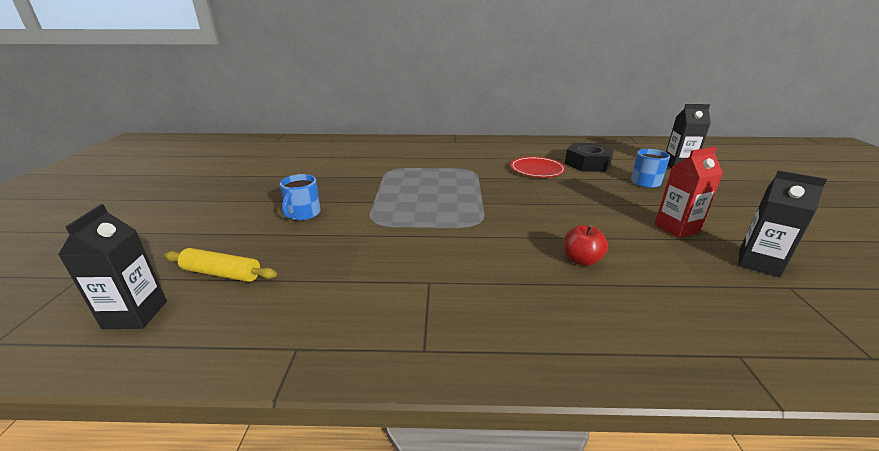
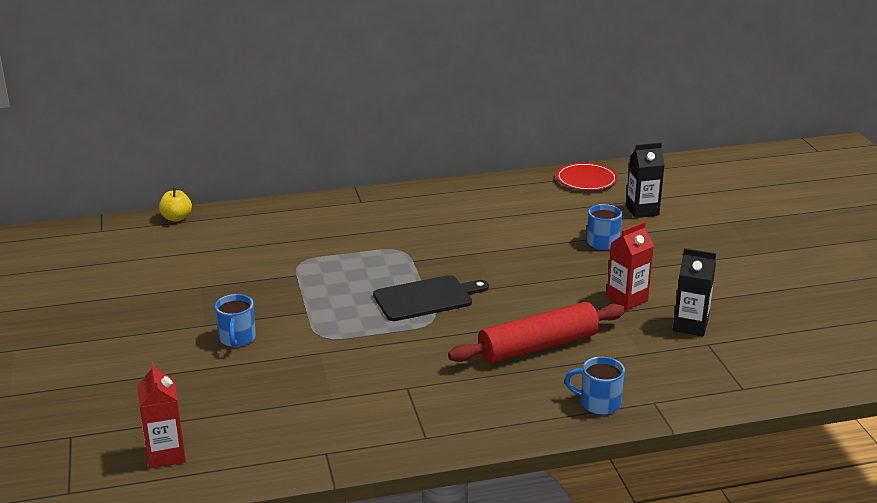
camera: 15 degrees left, 0 degrees up
(135, 315) = (166, 454): black carton -> red carton
(222, 273) = (208, 411): yellow rolling pin -> none
(327, 139) = (176, 218): none -> yellow apple
(480, 204) = (426, 298): none -> black cutting board
(537, 169) = (479, 238): red plate -> red plate (586, 180)
(581, 260) = (538, 346): red apple -> red rolling pin
(587, 164) = (537, 221): black nut -> none
(659, 343) = (598, 403): none -> blue mug

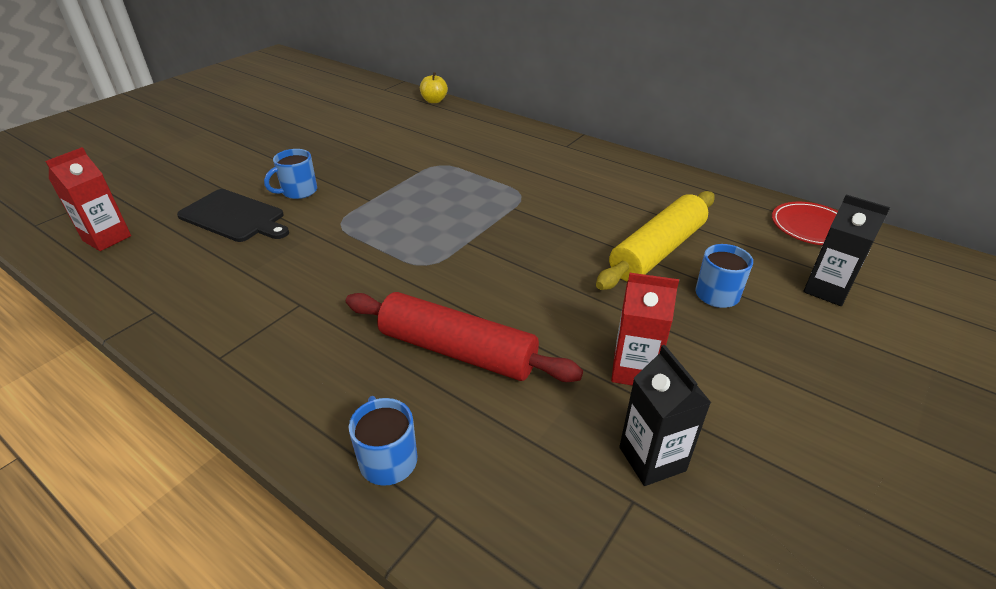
camera: 50 degrees right, 10 degrees up
(426, 298) = (462, 243): black cutting board -> black cutting board (234, 217)
(538, 237) = (657, 251): none -> yellow rolling pin

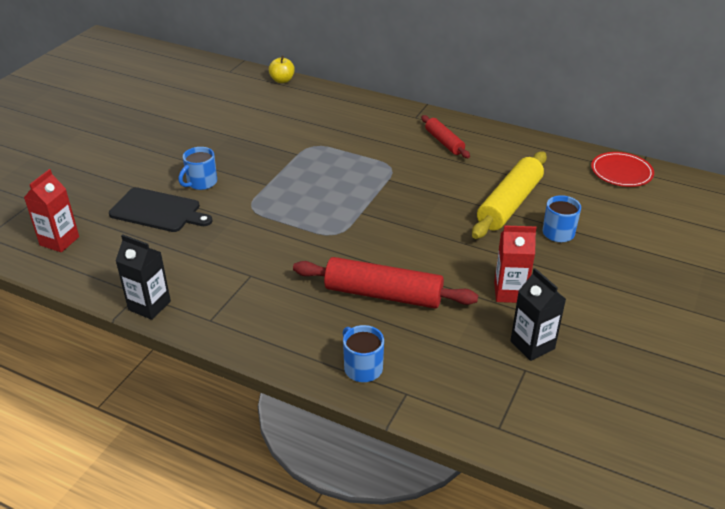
camera: 10 degrees left, 0 degrees up
(592, 174) = (444, 142): none -> red rolling pin
(826, 290) = (634, 221): black carton -> black carton (149, 306)

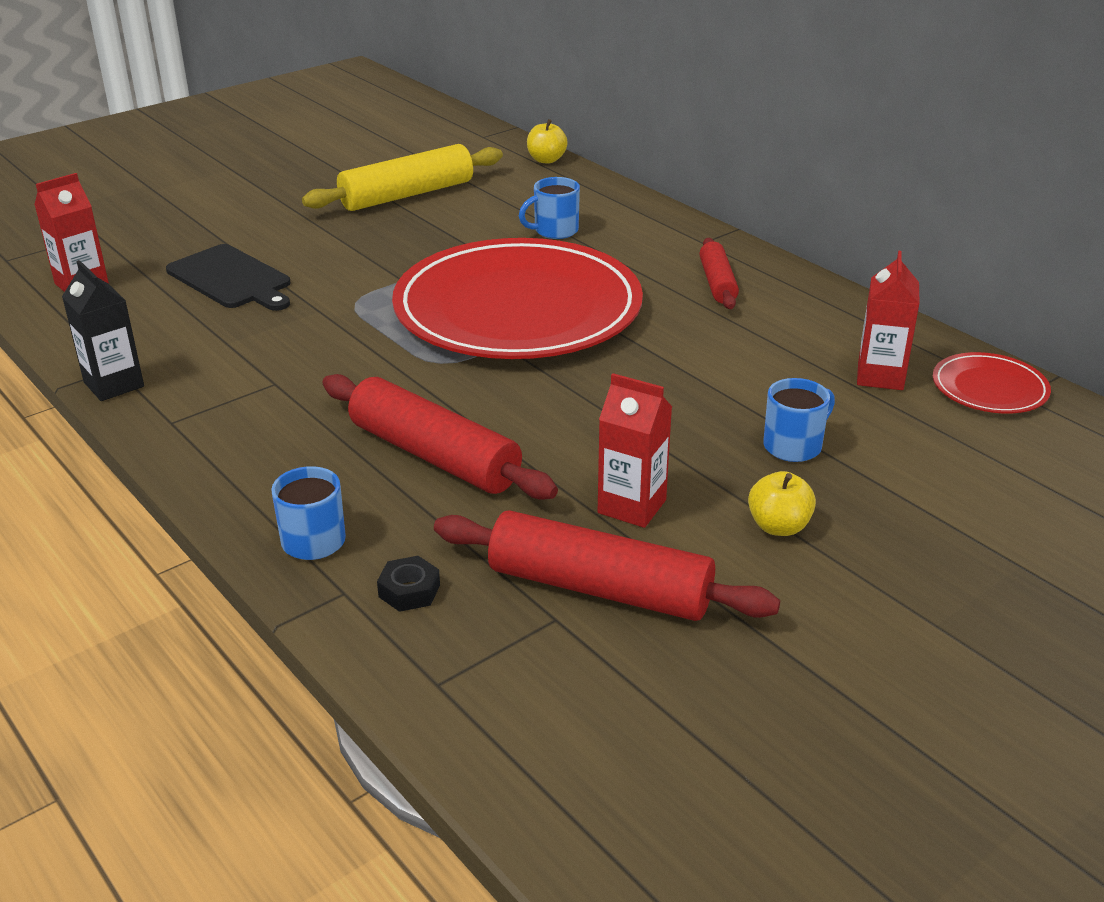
camera: 25 degrees right, 5 degrees down
(201, 183) = (318, 259): blue mug -> blue mug (554, 231)
(350, 187) = (518, 309): none -> red plate
(439, 380) = (409, 591): none -> black nut
(509, 204) = (746, 387): yellow rolling pin -> yellow rolling pin (407, 195)
(532, 345) = (599, 588): black carton -> red rolling pin
(567, 179) = (880, 376): none -> red carton
(587, 281) = (778, 526): none -> yellow apple

